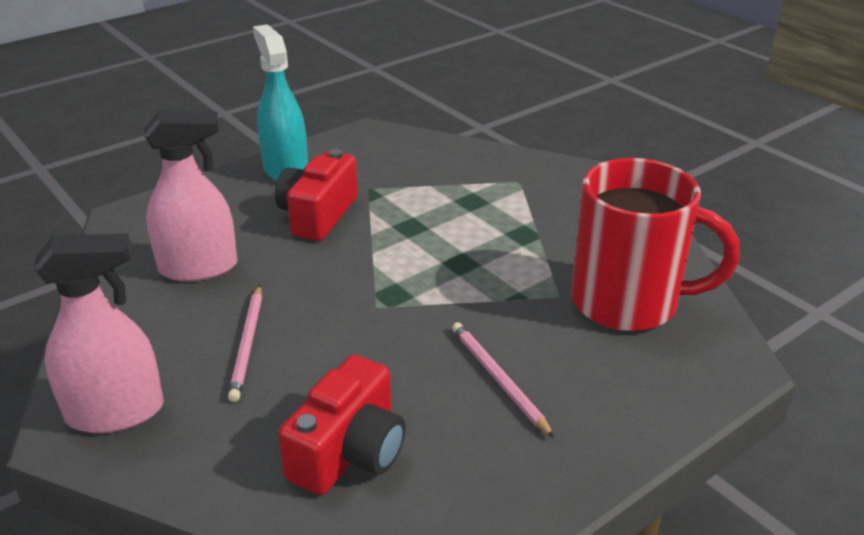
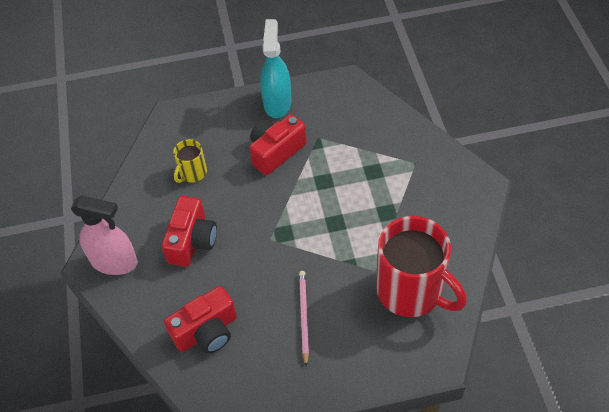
camera: 30 degrees right, 20 degrees up
(198, 268) = (192, 173): pink spray bottle -> yellow mug
(247, 344) = (192, 241): pink pencil -> red camera

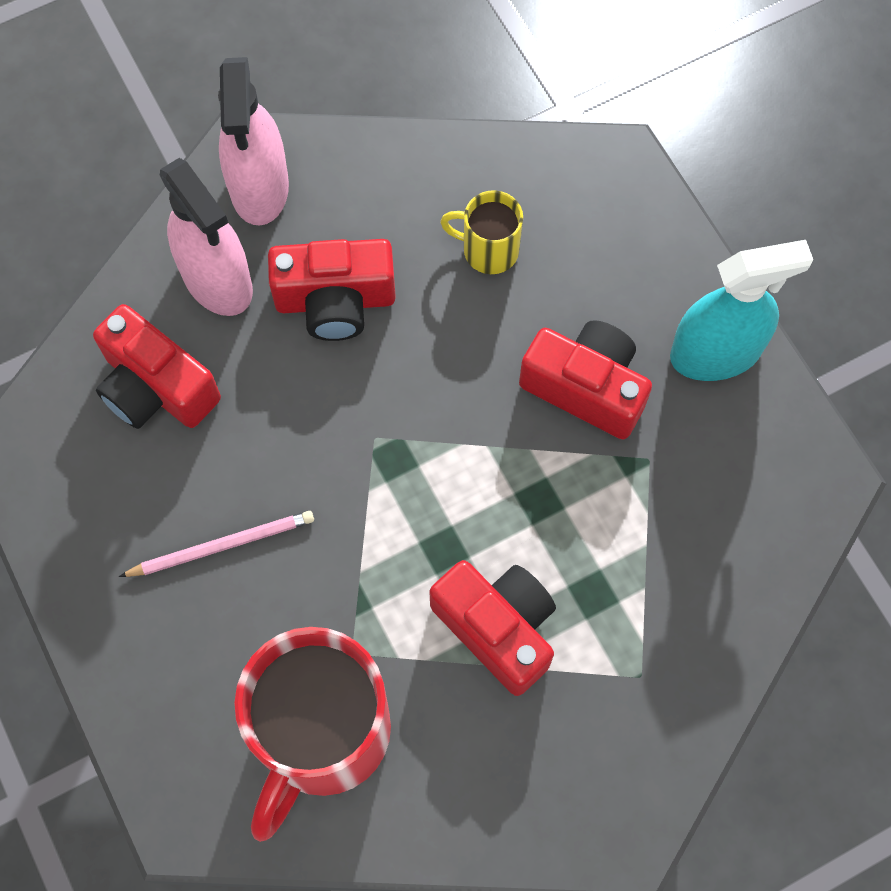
camera: 70 degrees right, 15 degrees up
(158, 291) = (217, 280): none -> pink spray bottle
(379, 210) = (498, 628): none -> red camera

